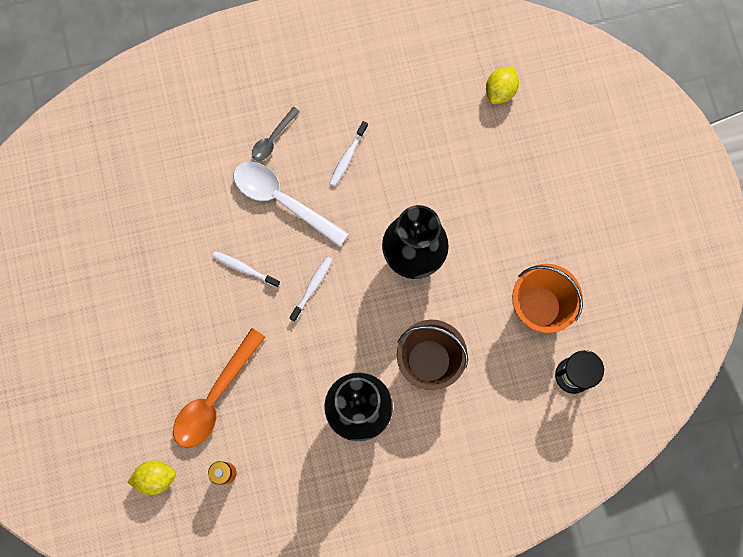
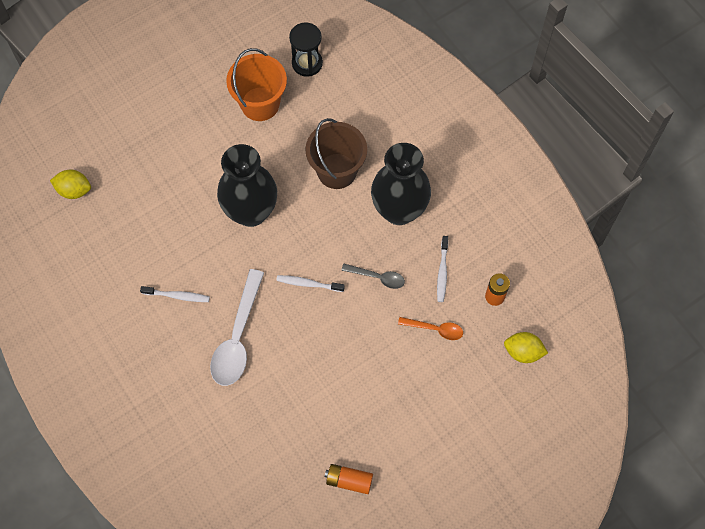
camera: 110 degrees left, 10 degrees down
(100, 257) = (349, 480): none -> orange battery
(155, 477) = (523, 352): yellow lemon -> yellow lemon turned 45 degrees counterclockwise
(215, 396) = (435, 329): orange spoon -> orange spoon, size x0.52
(244, 268) = (312, 347): white toothbrush -> white toothbrush (442, 272)
(273, 139) = (181, 367): grey spoon -> grey spoon (377, 277)

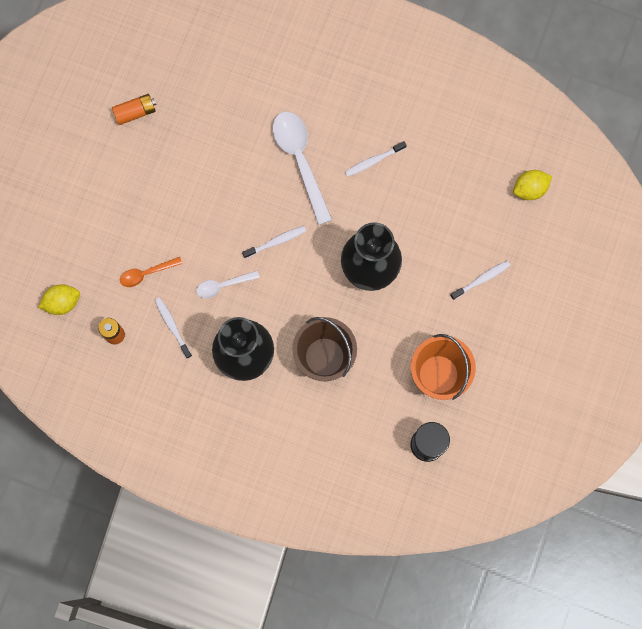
camera: 145 degrees right, 10 degrees up
(170, 148) = (481, 279): none -> white toothbrush
(377, 277) = (223, 285): grey spoon -> white spoon

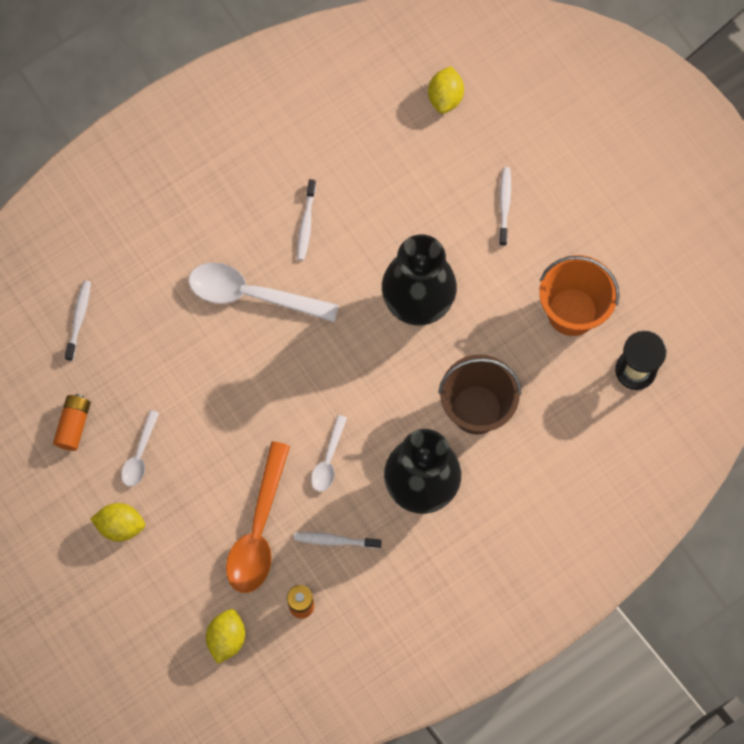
camera: 55 degrees left, 5 degrees down
(90, 187) = (120, 526): none -> yellow lemon
(144, 166) = (140, 455): none -> white spoon
(146, 273) = (258, 529): orange spoon -> orange spoon, size x1.91
(276, 241) = (320, 376): white toothbrush -> white toothbrush (79, 319)

